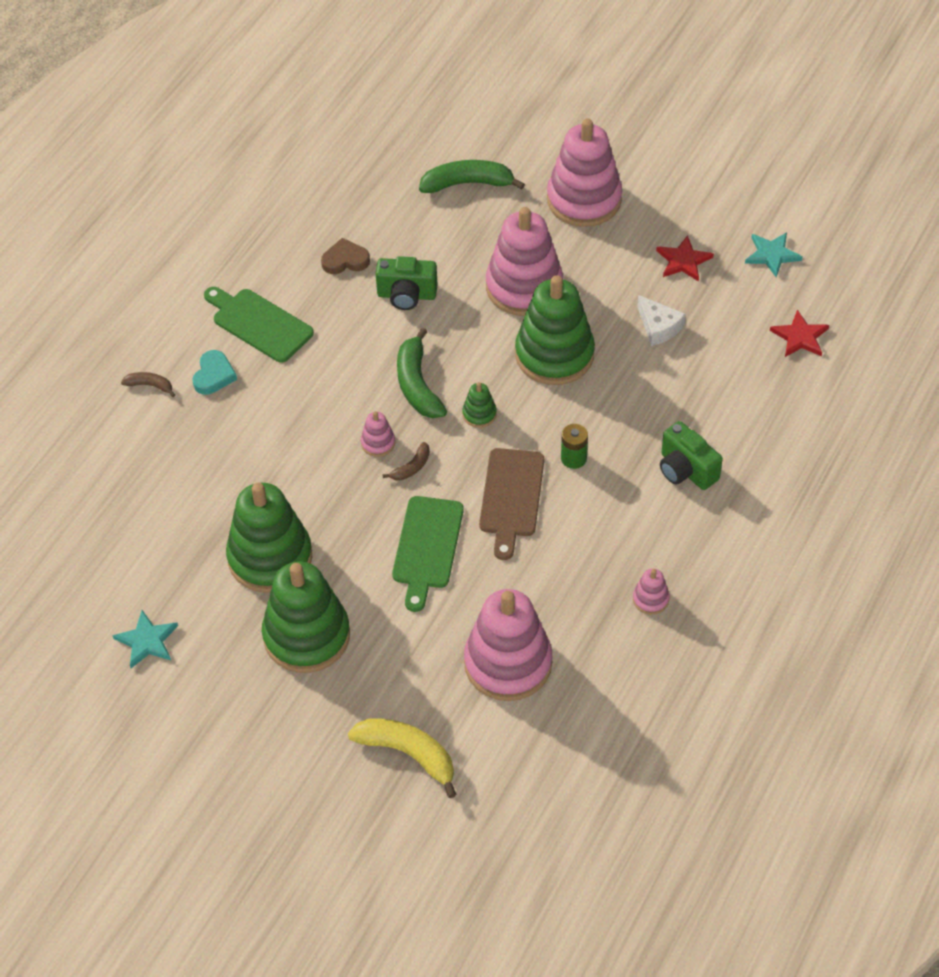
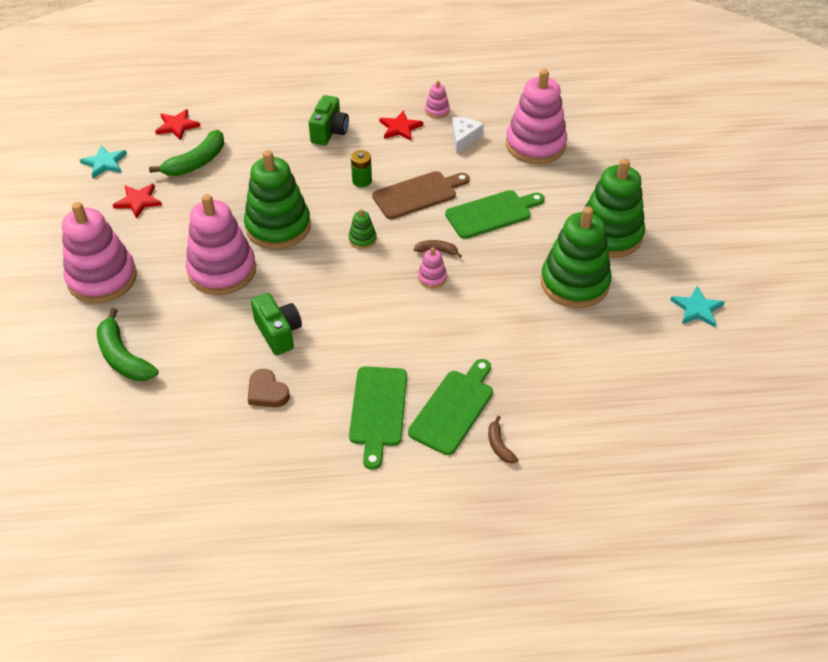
camera: 125 degrees left, 5 degrees down
(214, 375) = (453, 408): turquoise heart -> green cutting board
(408, 754) = (632, 156): yellow banana -> none
(417, 384) = (362, 283): green banana -> green banana (196, 162)
(644, 543) = (400, 128): none -> red star
(658, 327) = (213, 188): white cheese -> white cheese (464, 138)

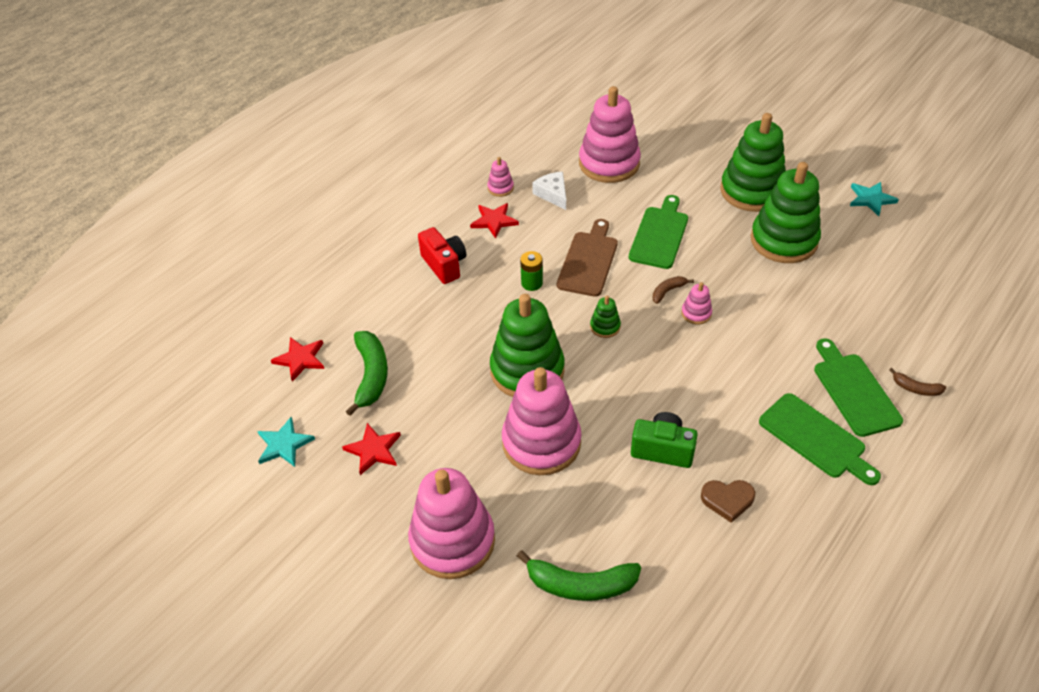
camera: 45 degrees left, 0 degrees up
(329, 132) = (444, 265): green camera -> red camera

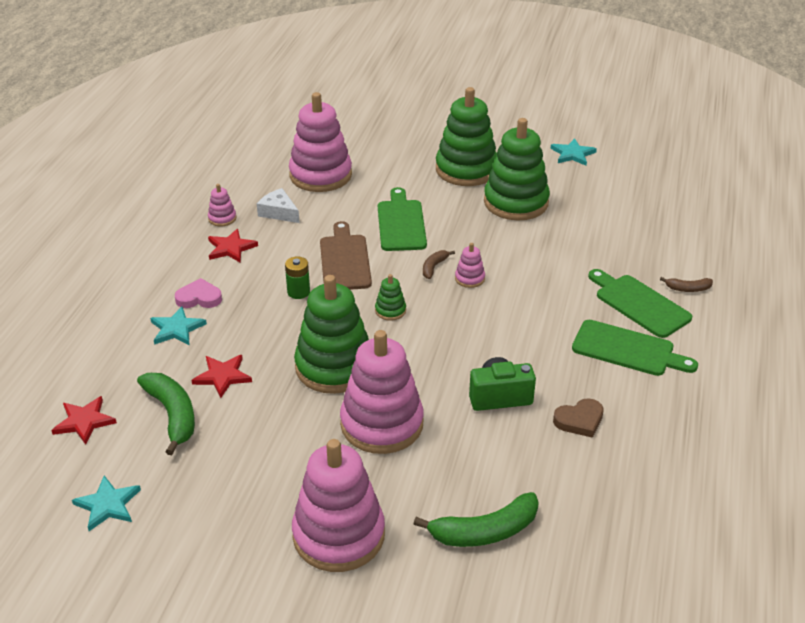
camera: 25 degrees left, 10 degrees down
(373, 450) = (211, 480): red star -> red star (222, 376)
(412, 291) = (177, 329): none -> turquoise star
(444, 265) = (199, 298): red camera -> pink heart

